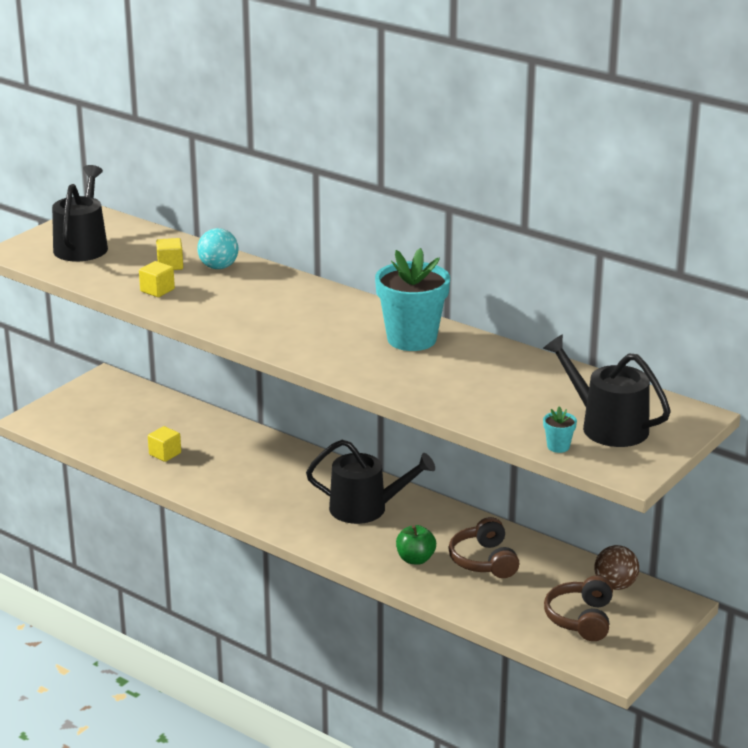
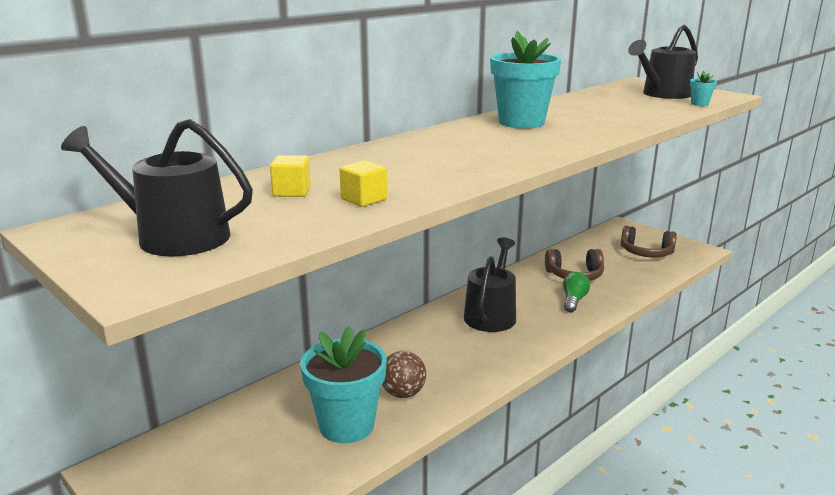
camera: 80 degrees left, 5 degrees down
(165, 454) = (346, 425): yellow cube -> turquoise flower pot
(218, 267) = (316, 172): turquoise ball -> none
(415, 559) = (573, 300): green apple -> green light bulb
(615, 585) = (603, 239): brown ball -> brown ball (403, 393)

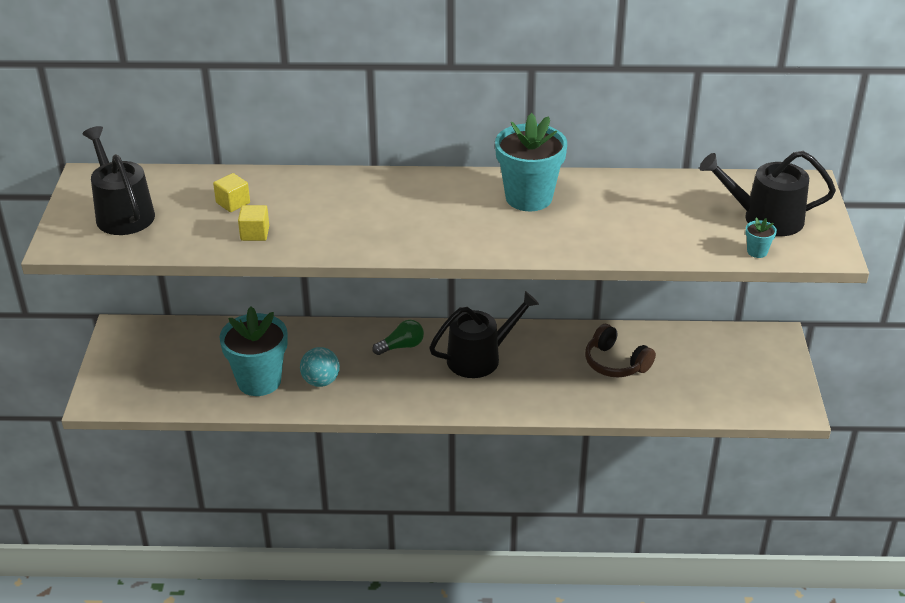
camera: 45 degrees right, 15 degrees up
(403, 393) = (321, 381): brown ball -> turquoise ball
(573, 300) = (566, 386): green light bulb -> green light bulb (401, 346)
(646, 253) = (733, 380): brown headphones -> none

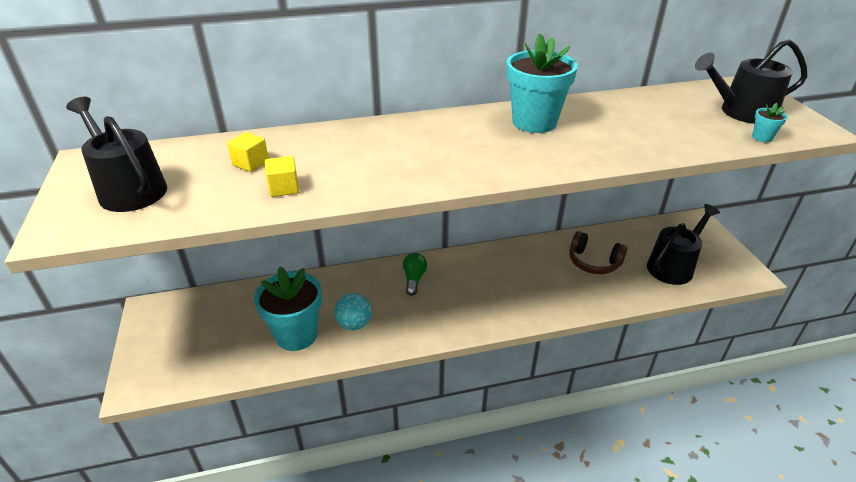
camera: 15 degrees left, 0 degrees up
(401, 346) = (414, 279): green light bulb -> green light bulb turned 45 degrees counterclockwise
(479, 358) = (484, 277): black watering can -> black watering can (673, 266)

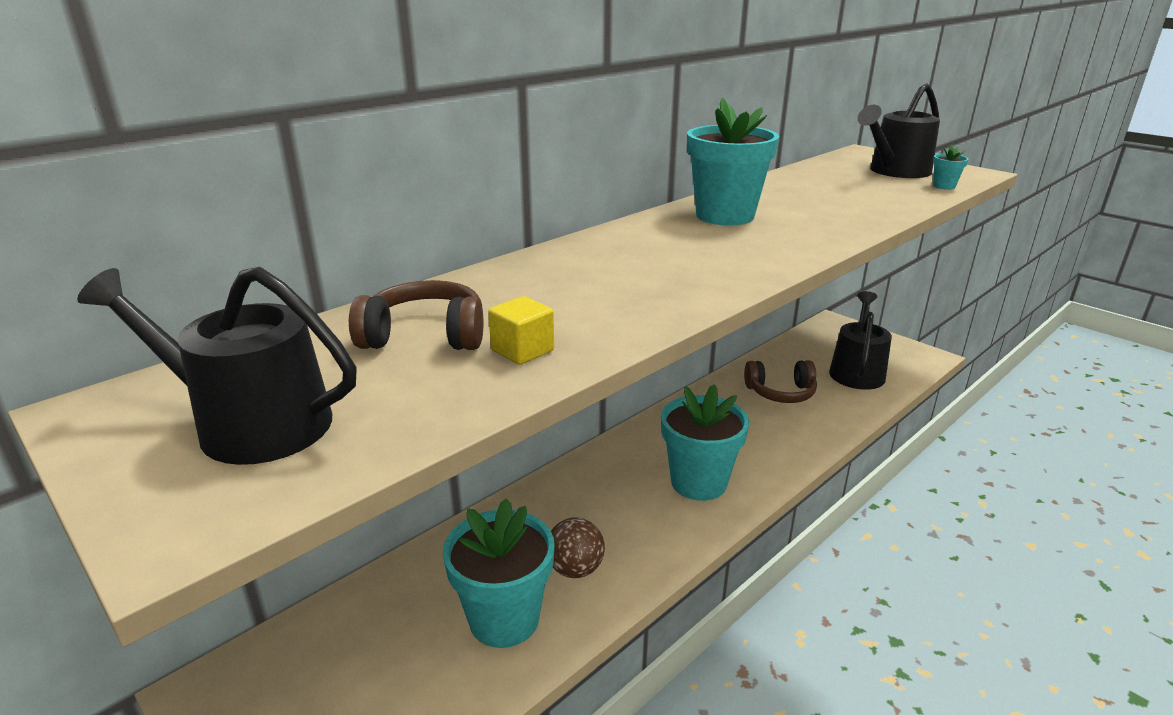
camera: 30 degrees left, 10 degrees down
(250, 163) = (425, 336): yellow cube -> brown headphones
(354, 324) = (575, 569): turquoise ball -> brown ball
(414, 279) = (600, 482): green light bulb -> none
(473, 302) = (698, 482): none -> turquoise flower pot

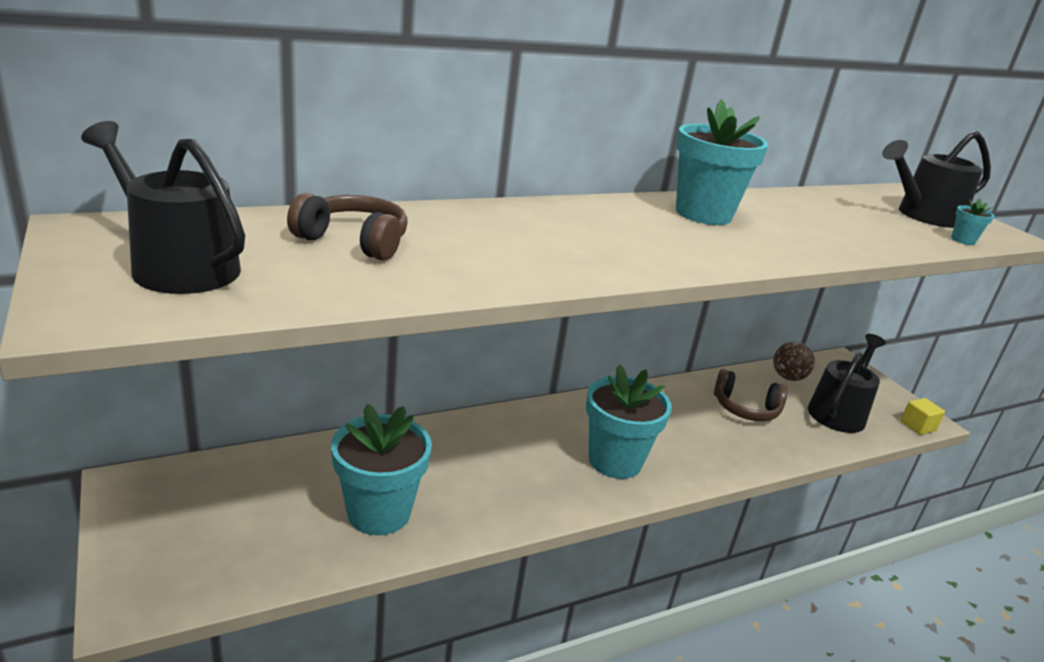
camera: 15 degrees right, 0 degrees up
(522, 350) = (421, 271): yellow cube -> yellow cube (917, 426)
(575, 569) = (461, 494): brown ball -> brown ball (788, 377)

